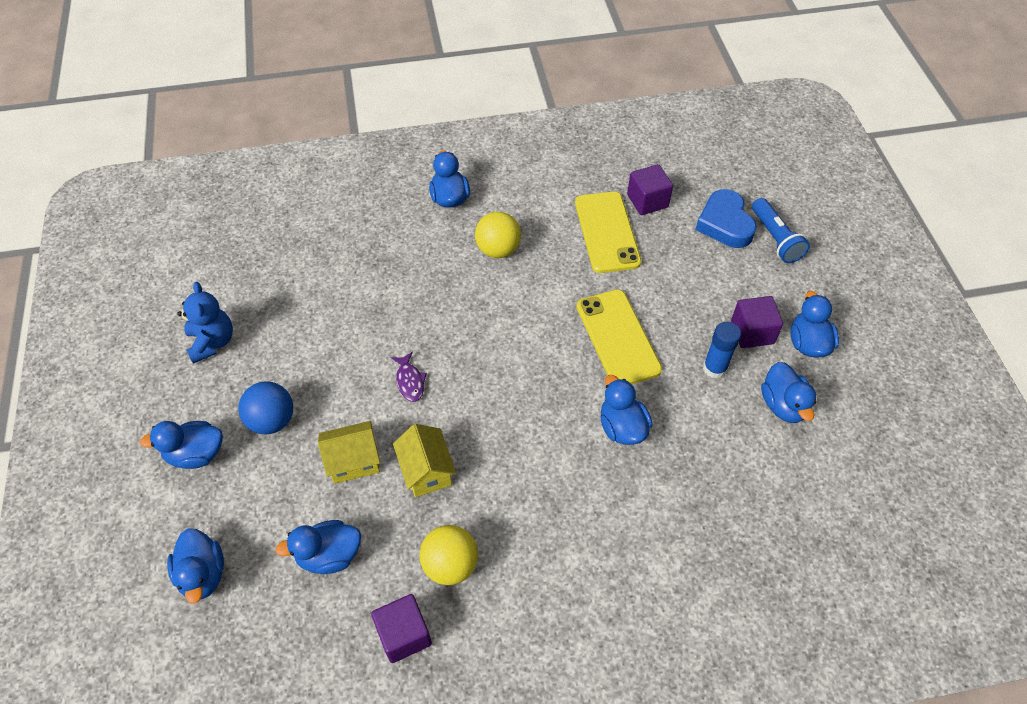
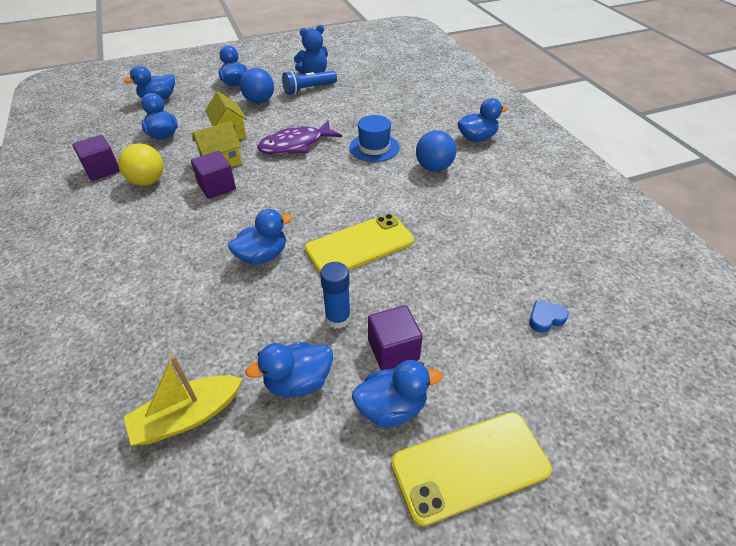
camera: 80 degrees right, 10 degrees down
(410, 381) = (295, 145): purple fish -> purple fish, size x1.94
(441, 298) = (374, 148): none -> blue hat
(498, 249) = (434, 168): yellow ball -> blue ball
(607, 232) = (485, 227): yellow phone -> yellow phone (470, 466)
(647, 201) = (543, 252): purple cube -> purple cube (217, 187)
(725, 224) = (545, 318): blue heart -> blue heart, size x0.51
(775, 239) = (547, 370): blue flashlight -> blue flashlight (308, 89)
(817, 491) = (188, 416): none -> yellow boat

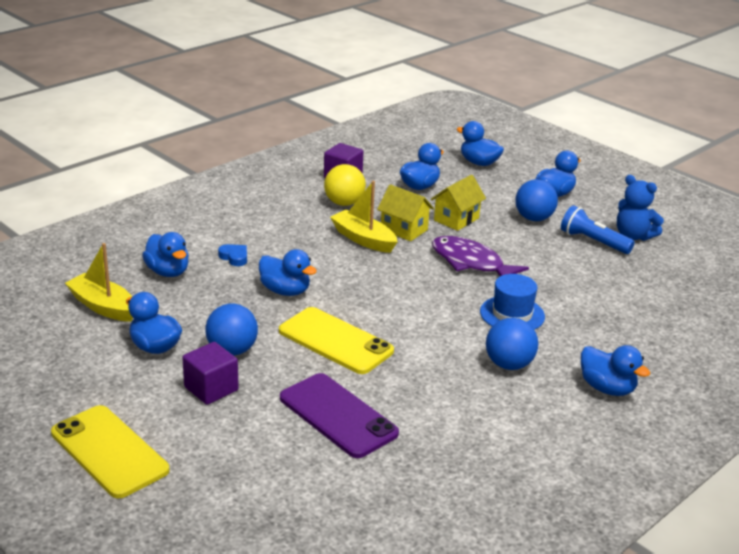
camera: 65 degrees right, 15 degrees down
(217, 187) = (363, 239): purple cube -> yellow boat
(338, 318) = (232, 350): blue glue stick -> blue ball
(391, 408) = (149, 400): blue duck -> blue duck (168, 272)
(464, 272) = (338, 415): none -> purple phone
(545, 318) = (301, 480): blue heart -> blue heart (234, 257)

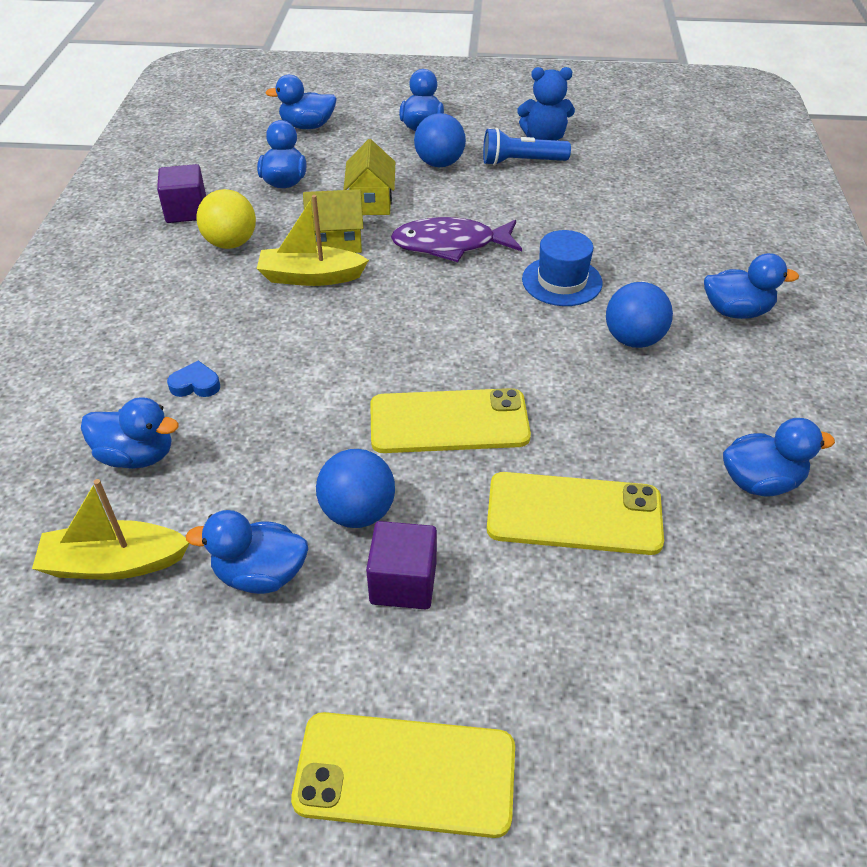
camera: 40 degrees left, 15 degrees up
(285, 291) = (313, 393): blue duck -> blue duck (760, 482)
(338, 415) = (574, 514): purple phone -> yellow phone

